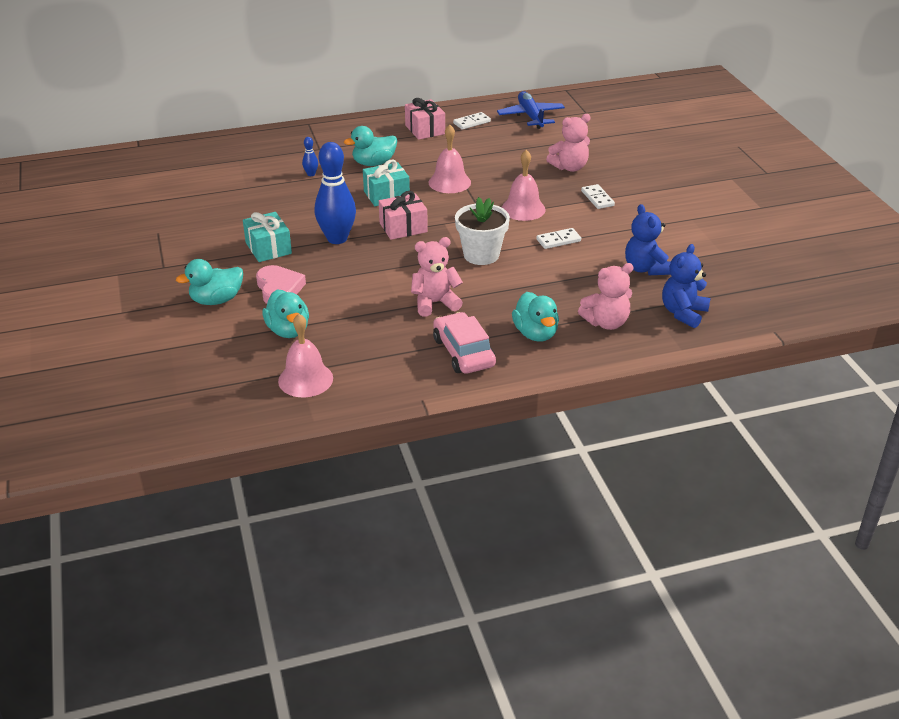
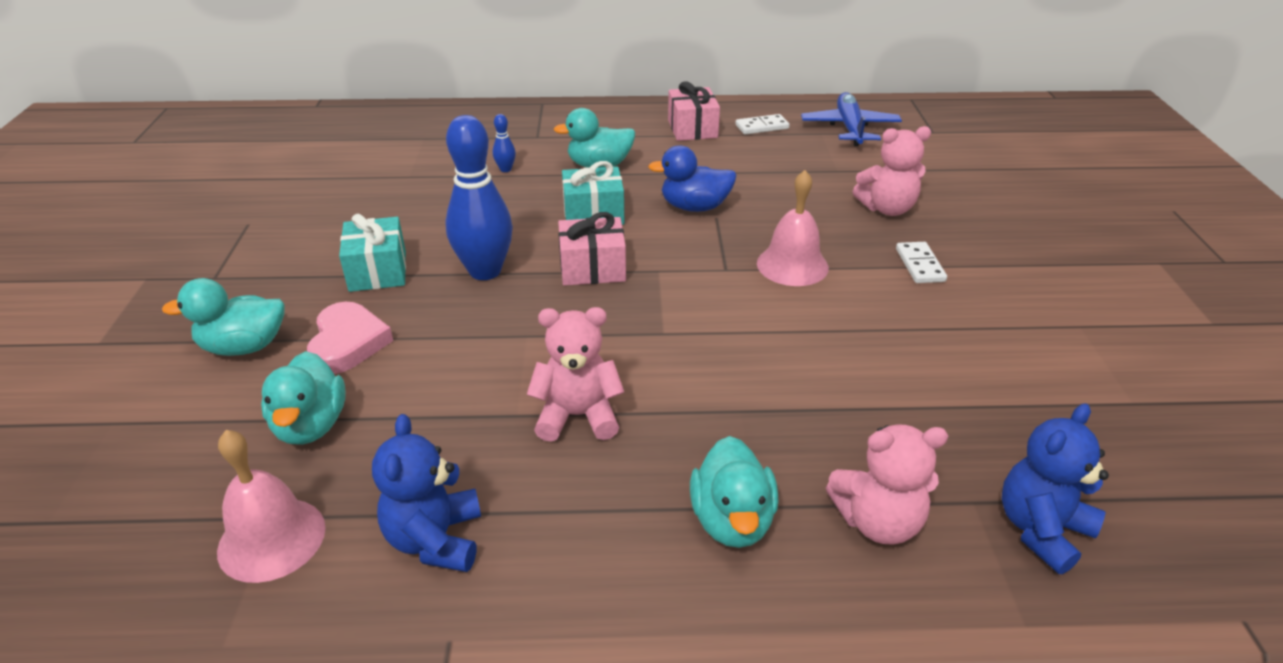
camera: 15 degrees right, 0 degrees up
(449, 182) = (694, 207): pink bell -> blue duck
(463, 352) = (580, 537): pink car -> none
(481, 255) = (694, 336): white flower pot -> none
(558, 240) = (834, 330): white domino -> none
(645, 268) = (979, 412): blue teddy bear -> blue teddy bear (435, 540)

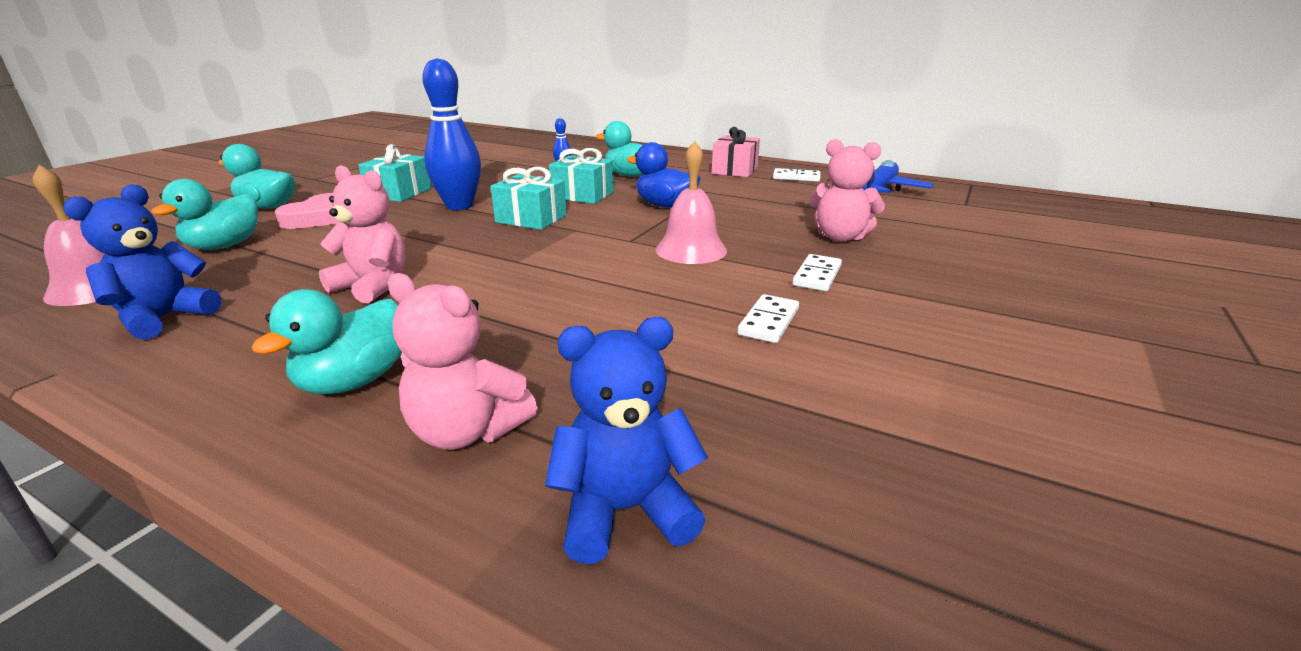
camera: 30 degrees right, 10 degrees down
(592, 268) = (531, 219): pink gift -> turquoise gift
(942, 331) = (769, 322): none -> white domino

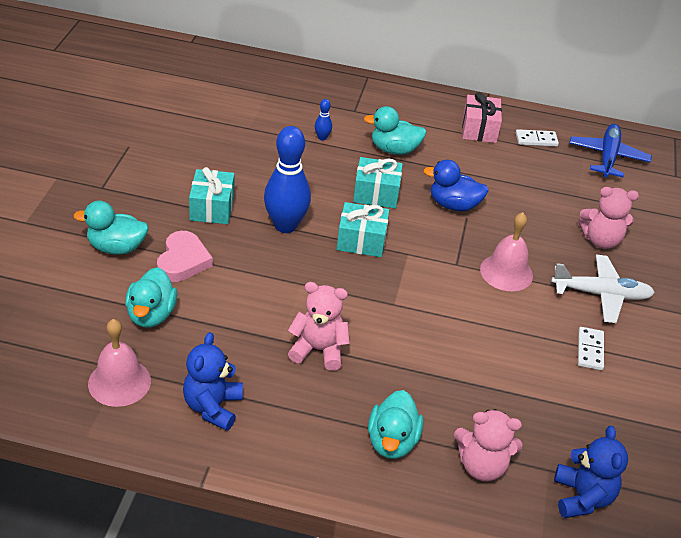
camera: 20 degrees left, 15 degrees up
(625, 511) = (582, 497): blue teddy bear -> blue teddy bear turned 120 degrees clockwise
(817, 276) = (601, 294): white domino -> white plane

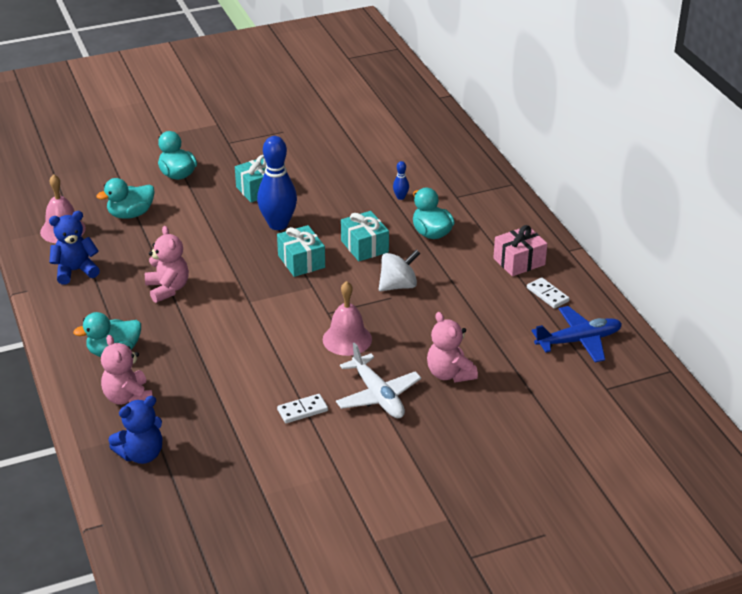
camera: 60 degrees right, 5 degrees down
(183, 261) = (193, 202): pink heart -> none
(453, 205) = (398, 285): blue duck -> white spinning top

